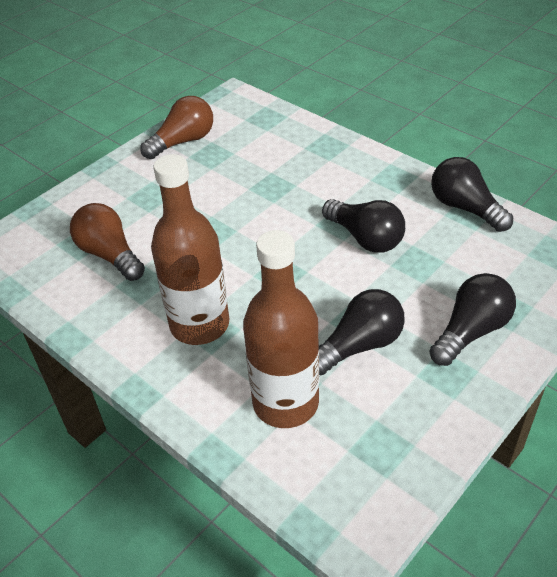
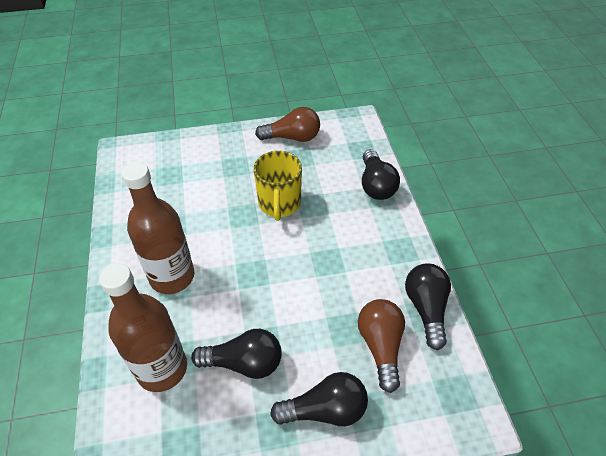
camera: 35 degrees right, 5 degrees up
(110, 255) = (174, 193): brown light bulb -> brown light bulb (380, 346)
(238, 203) = (279, 204): none -> yellow mug
(365, 238) = (331, 284): black light bulb -> black light bulb (376, 185)

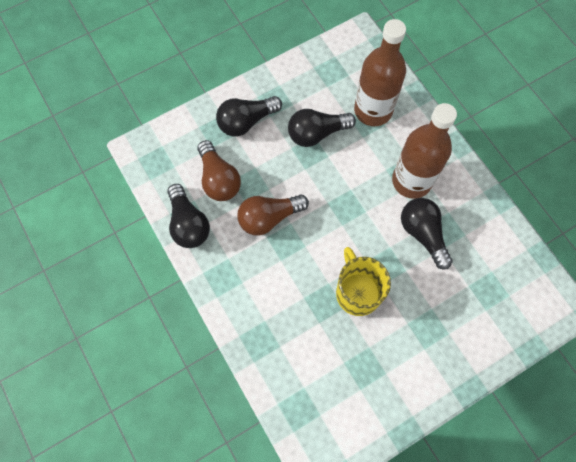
camera: 160 degrees right, 20 degrees up
(292, 137) = (387, 399): brown light bulb -> brown light bulb (269, 218)
(376, 185) = (267, 355): black light bulb -> black light bulb (423, 234)

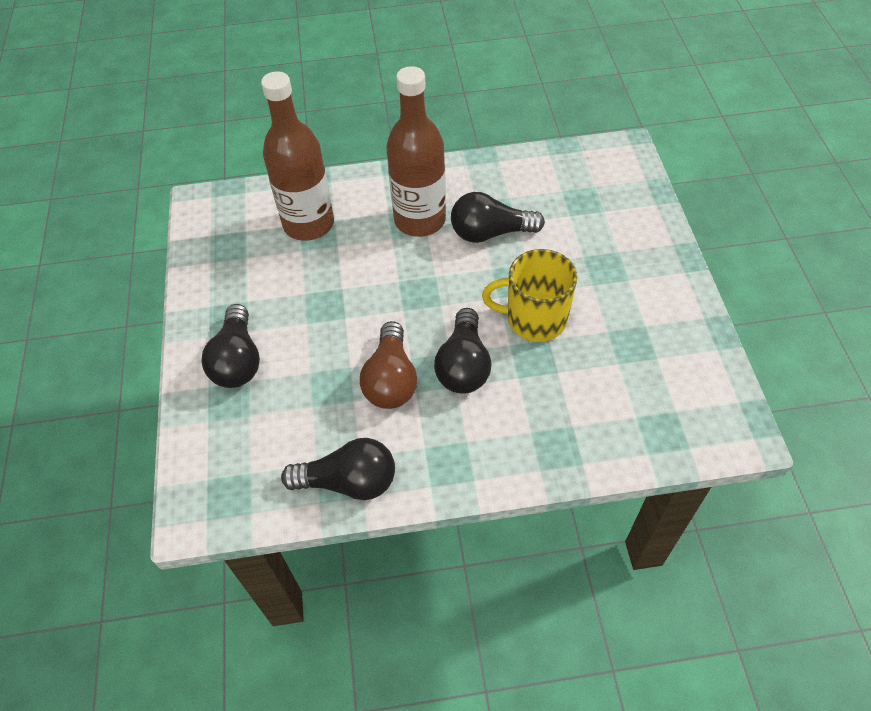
camera: 65 degrees left, 15 degrees down
(218, 179) = (302, 421): brown light bulb -> none
(317, 133) = (304, 289): black light bulb -> black light bulb (463, 365)

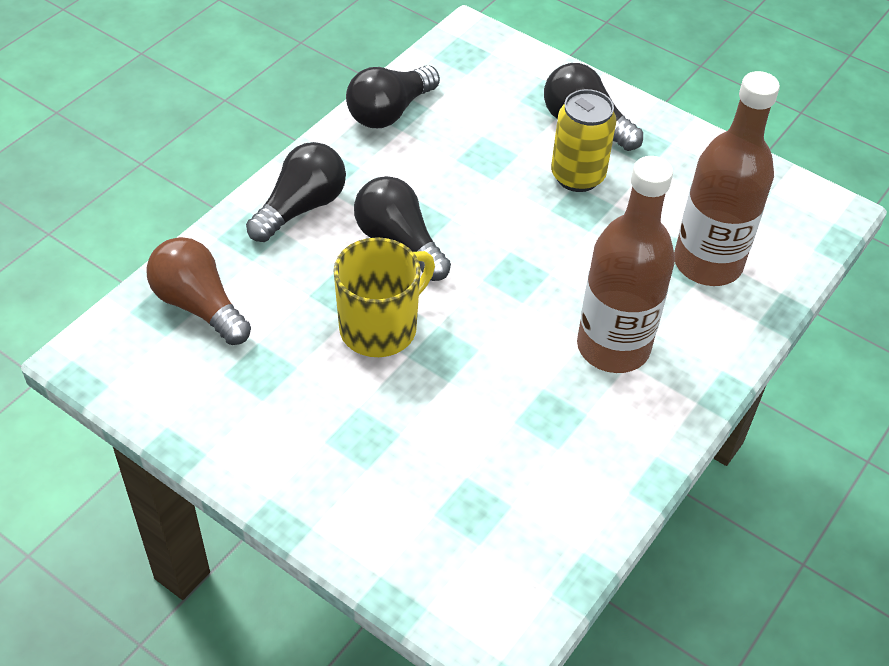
camera: 130 degrees right, 5 degrees down
(298, 327) = (577, 176): none -> yellow can
(391, 379) = (446, 192): brown light bulb -> brown light bulb (199, 305)
(490, 233) = (525, 387): black light bulb -> black light bulb (301, 207)

